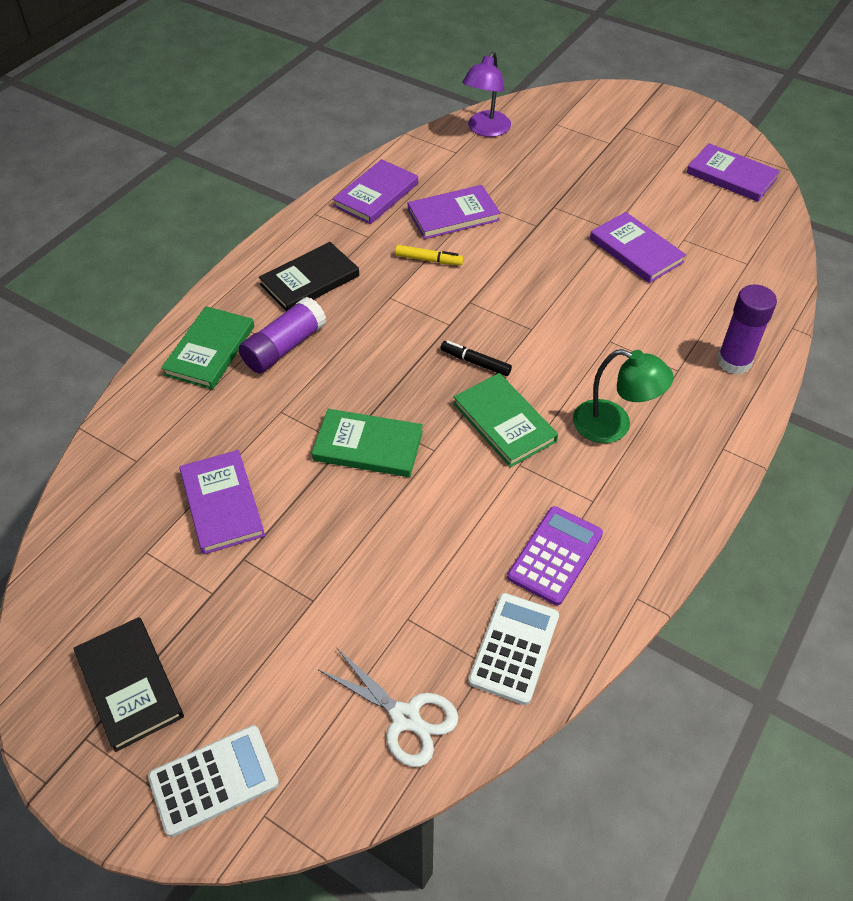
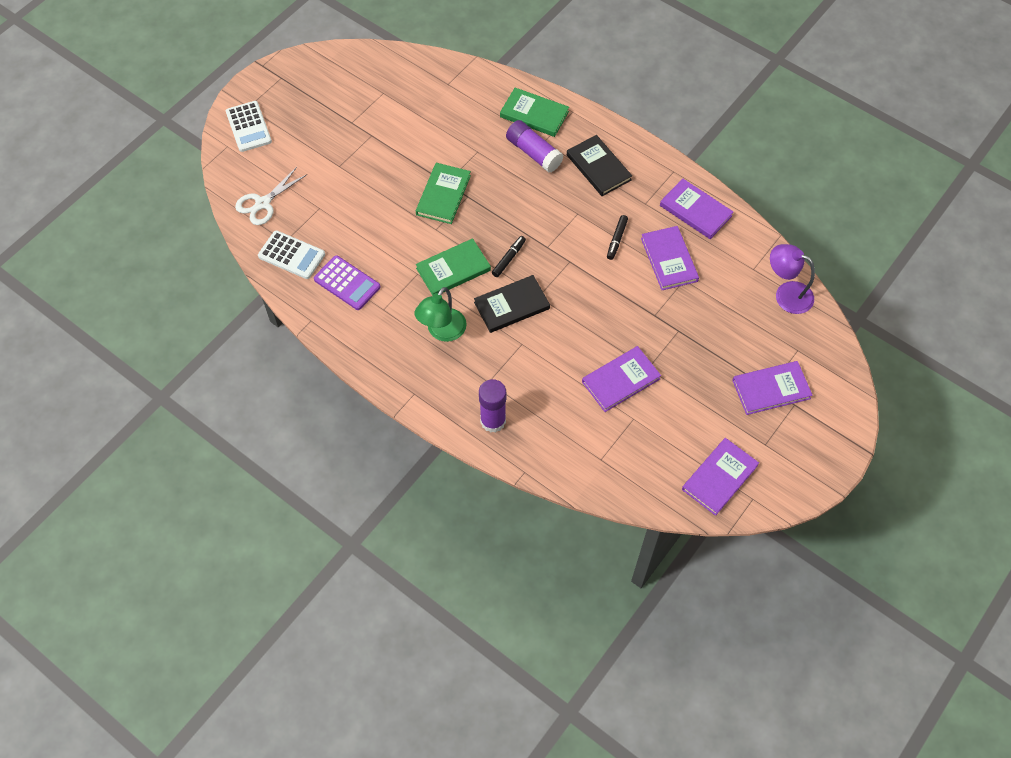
camera: 95 degrees right, 10 degrees up
(129, 685) = (305, 92): black book -> black book (511, 305)
(222, 504) = (410, 124): purple book -> purple book (771, 389)
(429, 260) = (616, 239): yellow marker -> black marker

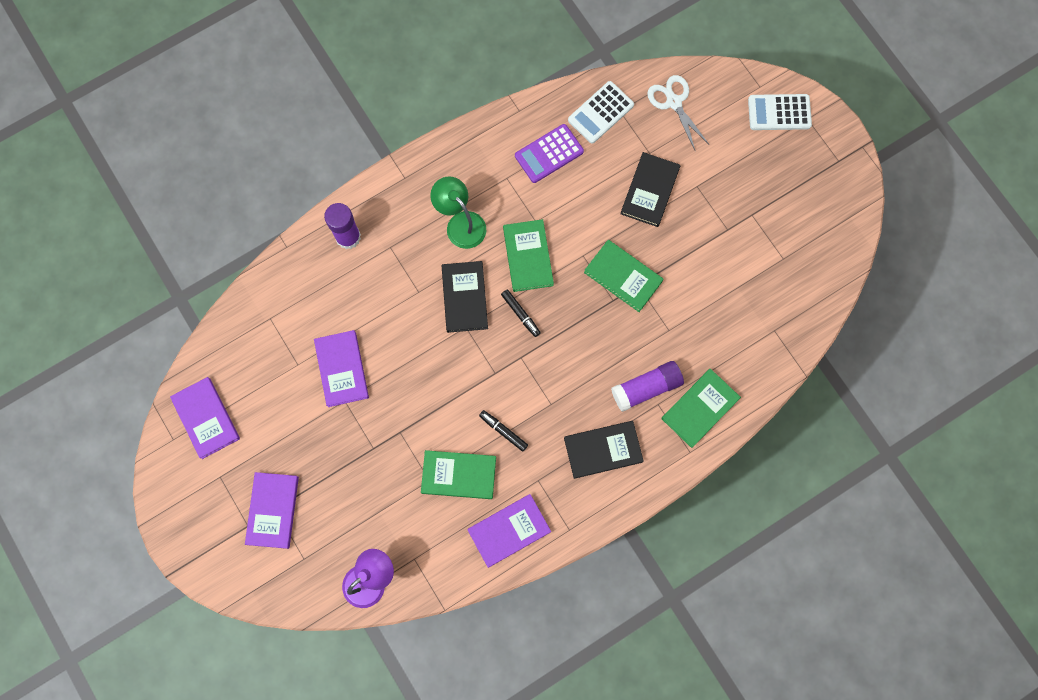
camera: 110 degrees right, 15 degrees up
(356, 198) = (650, 191): none -> black book
(669, 260) = (458, 475): purple book -> green book

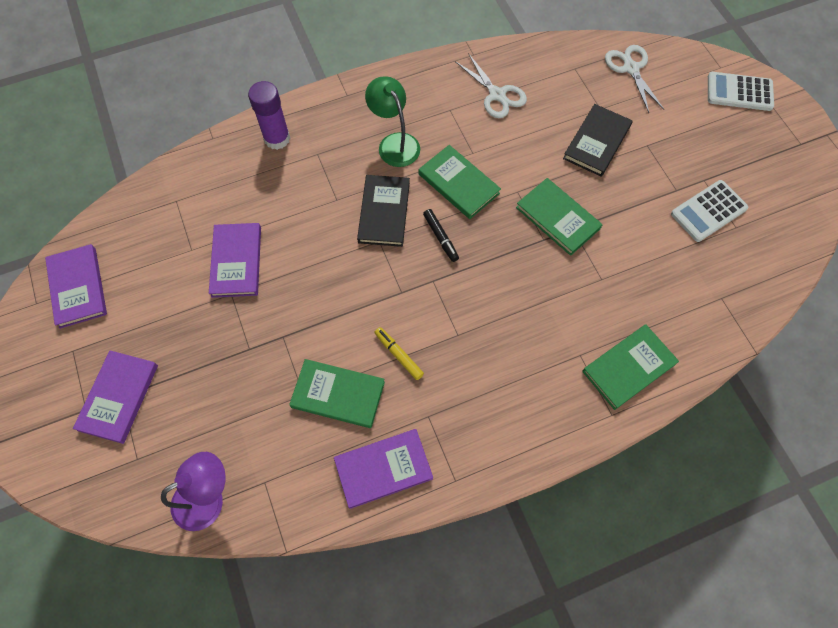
camera: 10 degrees right, 10 degrees down
(503, 431) = (398, 355): black marker -> yellow marker
(528, 256) = (459, 184): green book -> green book turned 45 degrees counterclockwise
(549, 154) = (497, 95): purple calculator -> white scissors
(600, 112) = (555, 67): white calculator -> white calculator (708, 211)
(603, 450) = (509, 395): black book -> none
(646, 388) = (569, 335): purple glue stick -> none

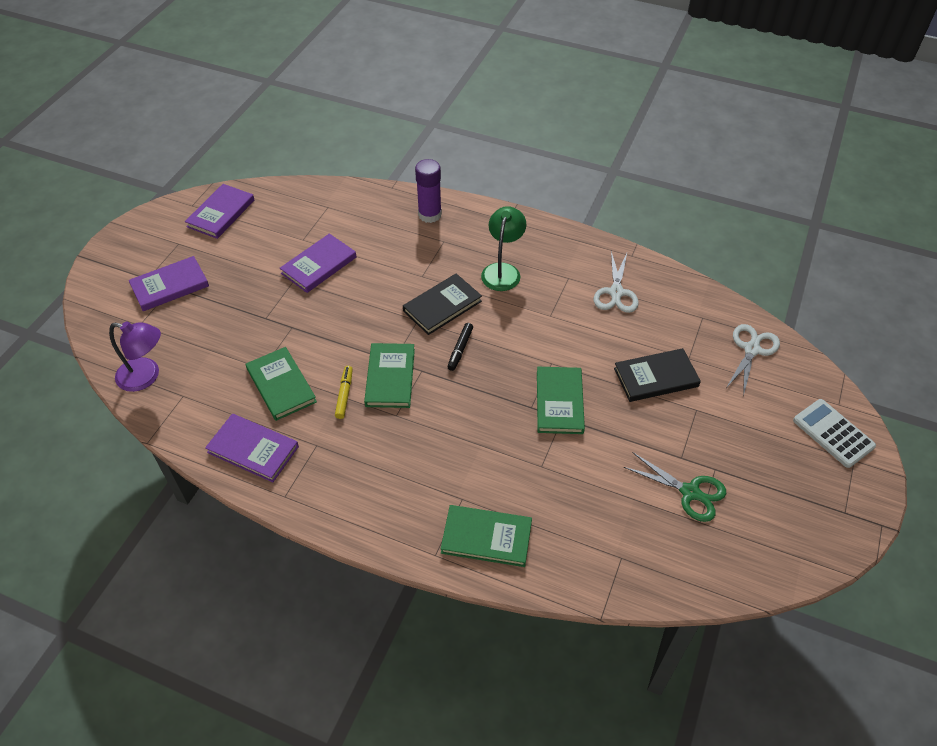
camera: 45 degrees right, 15 degrees down
(459, 184) = (515, 327): green book -> green book (390, 377)
(708, 211) = (690, 492): white calculator -> green scissors

